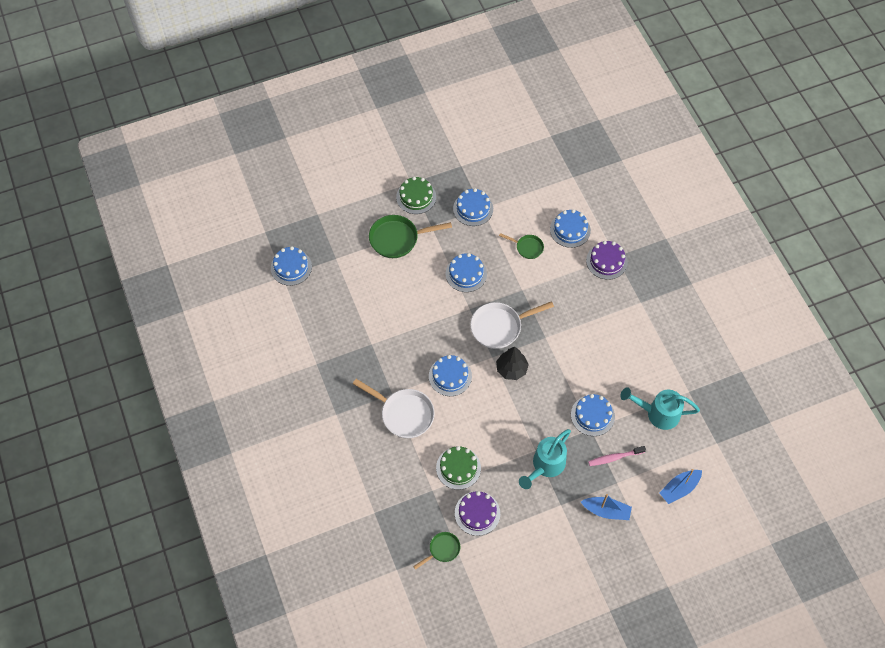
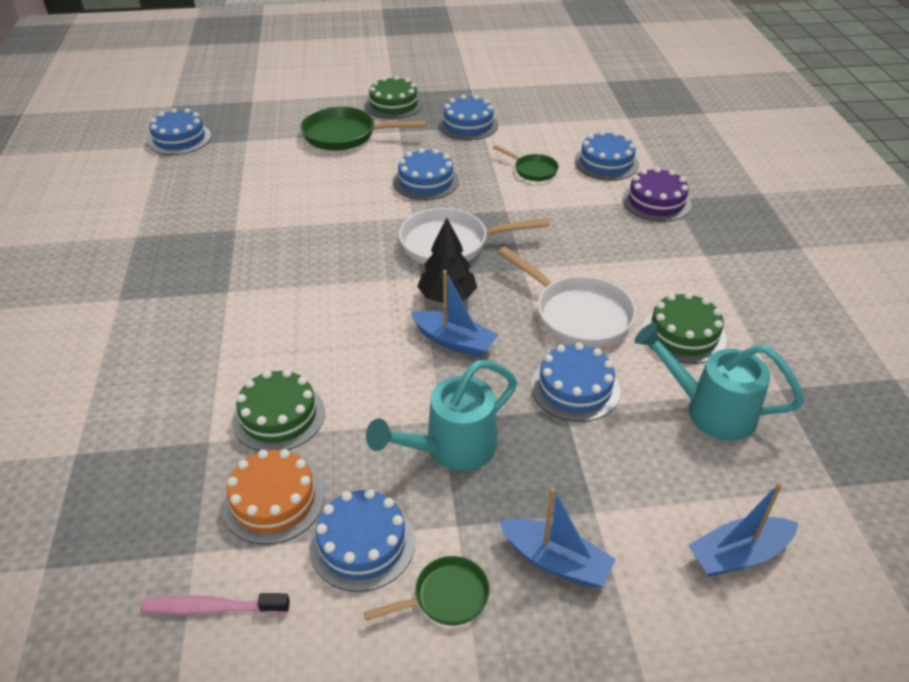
camera: 15 degrees right, 20 degrees down
(404, 414) = (229, 320): white pan -> white pan (577, 314)
(442, 550) = (163, 552): green pan -> green pan (445, 597)
(450, 376) = (337, 287): blue cake -> blue cake (362, 543)
(477, 513) = (274, 500): purple cake -> orange cake
(525, 400) = (454, 341): none -> blue boat
(614, 457) = (601, 465): pink toothbrush -> pink toothbrush (212, 608)
(638, 366) = (683, 334): none -> green cake

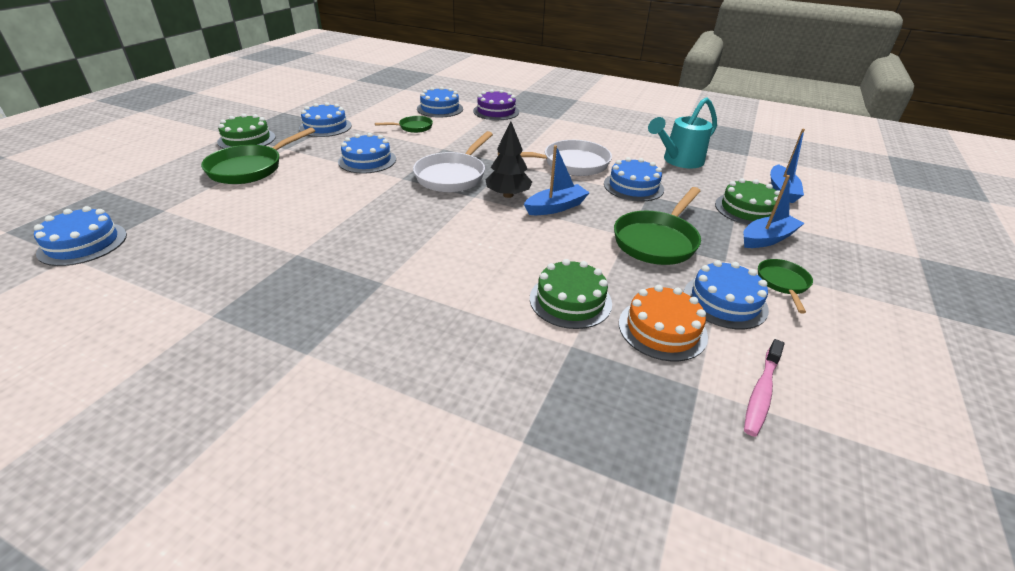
camera: 60 degrees left, 5 degrees down
(451, 449) = (657, 241): turquoise watering can -> green pan
(683, 334) = (615, 146): green cake -> green cake (747, 209)

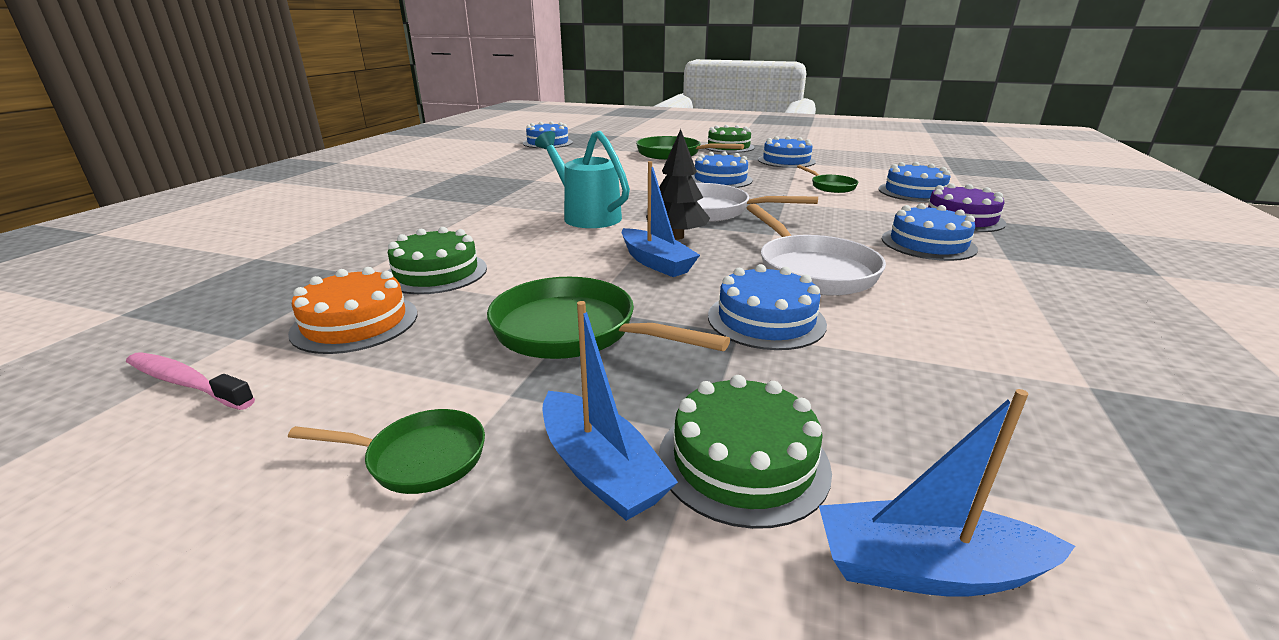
camera: 85 degrees right, 10 degrees down
(679, 161) = (954, 380): turquoise watering can -> turquoise watering can (586, 216)
(725, 301) = (391, 378): blue cake -> blue cake (928, 243)

